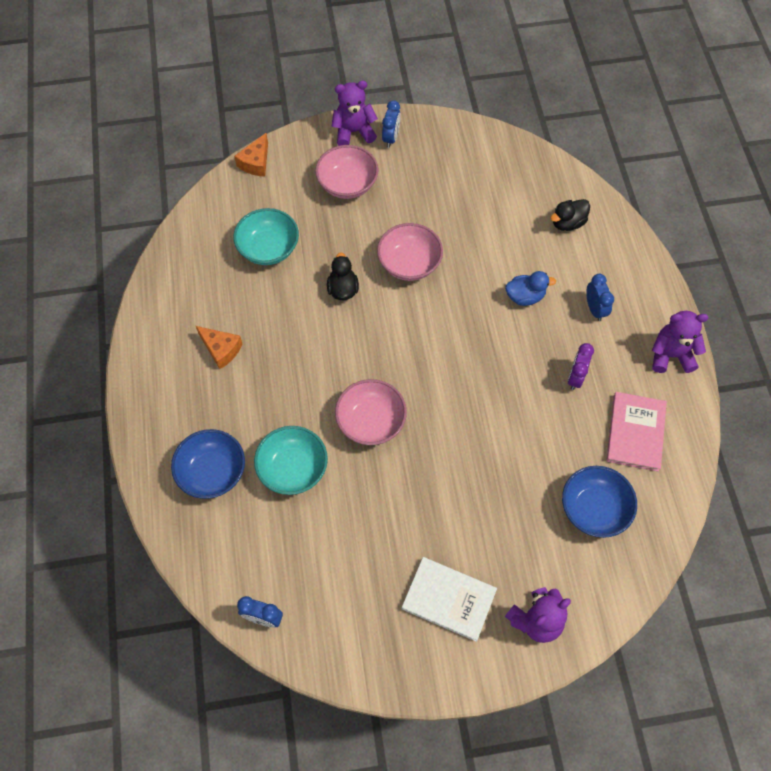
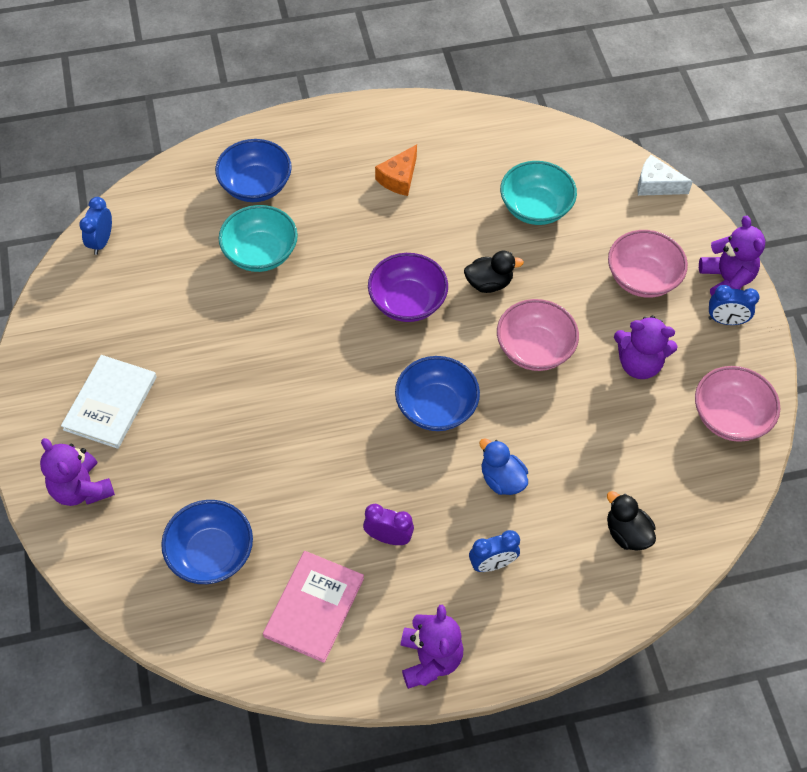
camera: 85 degrees right, 5 degrees down
(256, 162) = (656, 185): orange cheese -> white cheese
(357, 351) = (407, 302): none -> purple bowl
(371, 421) = (318, 320): pink bowl -> pink bowl (730, 417)
(426, 197) = (639, 364): none -> purple teddy bear
(460, 336) = (436, 407): none -> blue bowl
(525, 296) = (502, 479): blue duck -> blue duck turned 150 degrees clockwise
(635, 432) = (314, 607): pink book -> pink book turned 75 degrees counterclockwise

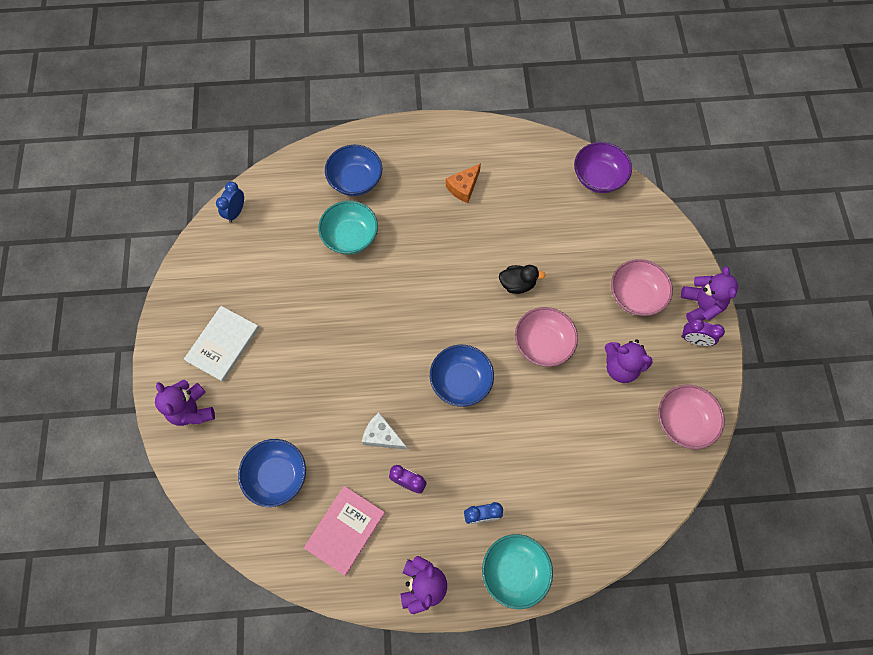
camera: 10 degrees right, 10 degrees up
(407, 302) = (453, 291): purple bowl -> purple bowl (598, 177)
(502, 479) = (500, 448): blue duck -> none
(535, 208) = (563, 225): turquoise bowl -> turquoise bowl (514, 571)
(627, 533) = (587, 506): black duck -> none
(656, 185) = (660, 218): white cheese -> white cheese (382, 436)
(725, 320) = (694, 340): blue clock -> purple clock

